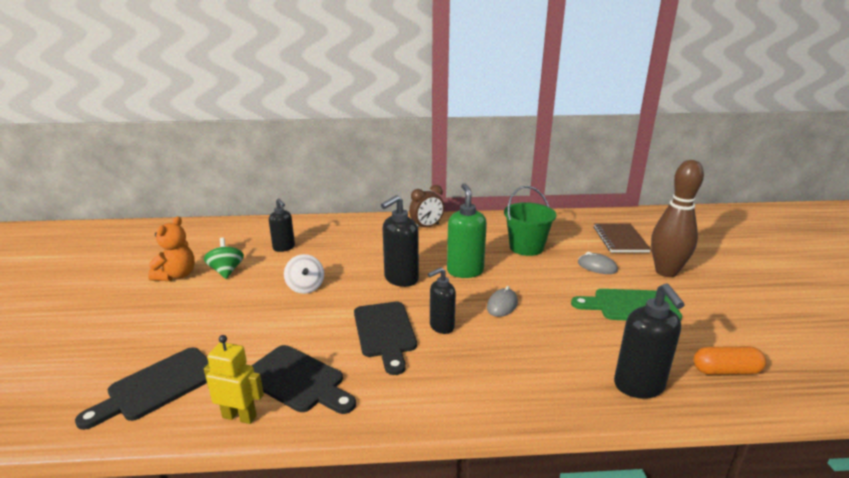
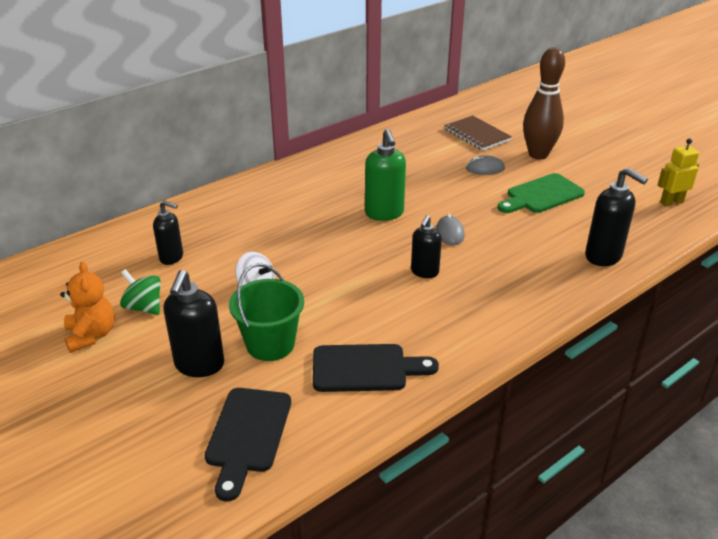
camera: 35 degrees left, 10 degrees up
(239, 416) = (357, 417): yellow robot -> yellow robot (671, 202)
(385, 332) = (385, 297): black cutting board -> none
(401, 279) = (337, 243): black soap dispenser -> black soap dispenser (199, 365)
(427, 227) = (293, 180): brown clock -> none
(465, 271) = (384, 213): green soap dispenser -> green soap dispenser turned 150 degrees counterclockwise
(526, 247) = (410, 170): green bucket -> green bucket (270, 344)
(725, 371) = (642, 222): orange capsule -> none

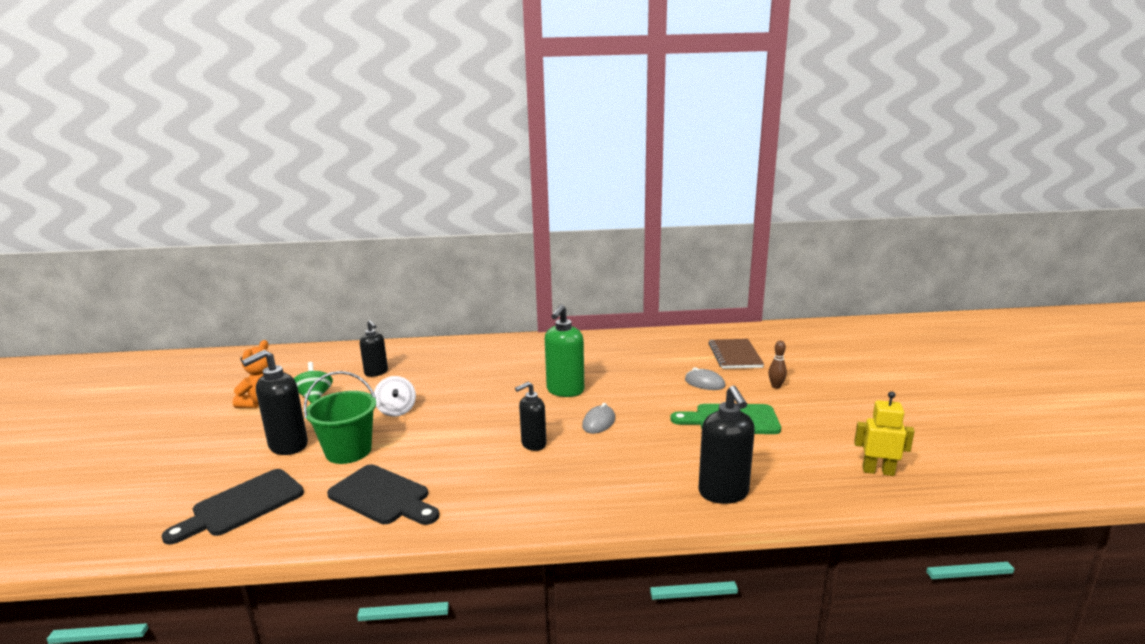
camera: 35 degrees right, 15 degrees down
(538, 154) = (776, 386): brown bowling pin -> brown bowling pin, size x0.41

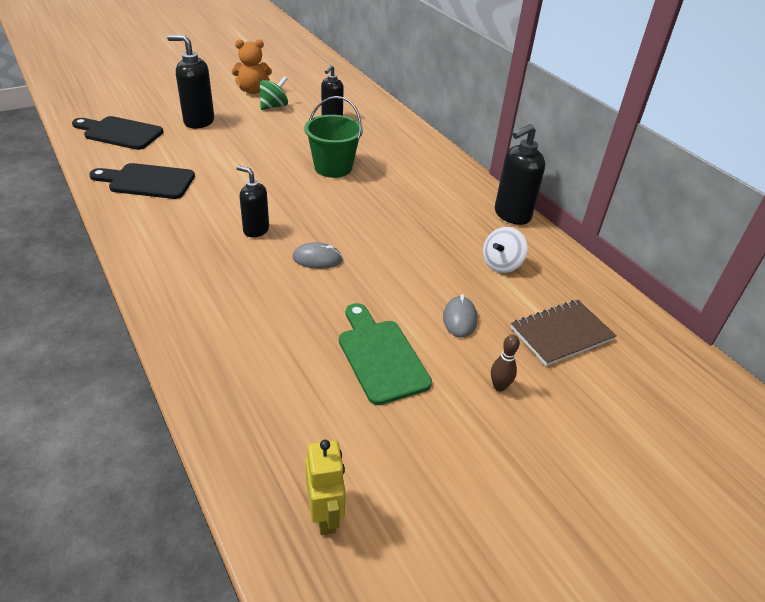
camera: 60 degrees right, 20 degrees up
(348, 451) = (203, 147): green bucket -> green bucket (333, 167)
(382, 496) = (147, 181): black cutting board -> black cutting board turned 90 degrees clockwise
(396, 410) = (274, 147): white spinning top -> white spinning top (501, 264)
(565, 391) = (368, 223): green soap dispenser -> none
(723, 493) = (220, 373): black soap dispenser -> black soap dispenser (511, 215)

